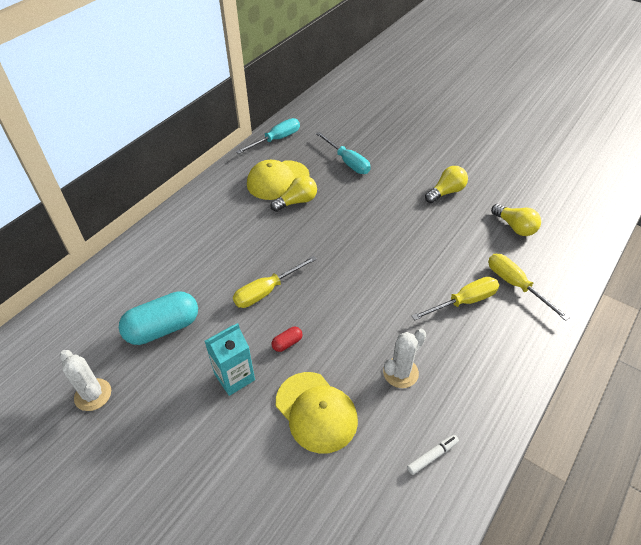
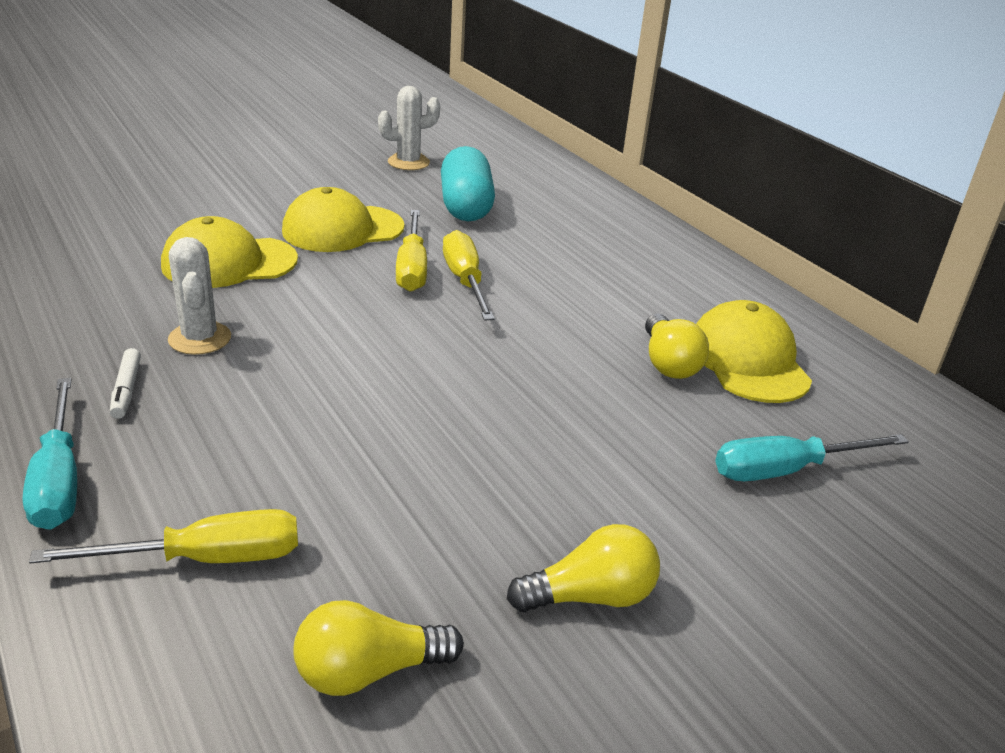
camera: 110 degrees right, 15 degrees down
(234, 377) = (342, 229): turquoise carton -> yellow cap
(276, 139) = (903, 396): turquoise screwdriver -> turquoise screwdriver (59, 479)
(287, 343) = (354, 272): red capsule -> none
(432, 456) = (58, 317): white marker -> white marker (127, 390)
(446, 192) = (590, 596): yellow light bulb -> yellow light bulb turned 90 degrees counterclockwise
(464, 301) = (246, 461): yellow screwdriver -> yellow screwdriver (412, 268)

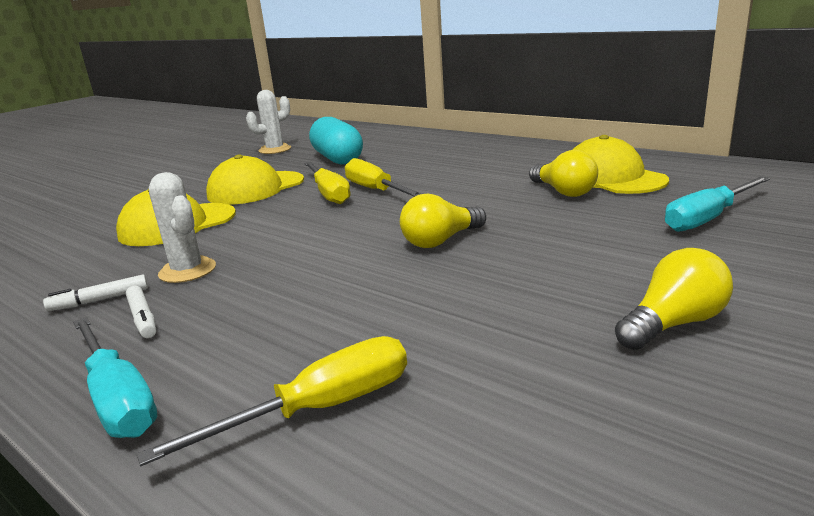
camera: 15 degrees left, 10 degrees down
(102, 350) = (99, 300): none -> white marker
(369, 671) = (558, 438): yellow light bulb -> yellow light bulb (441, 241)

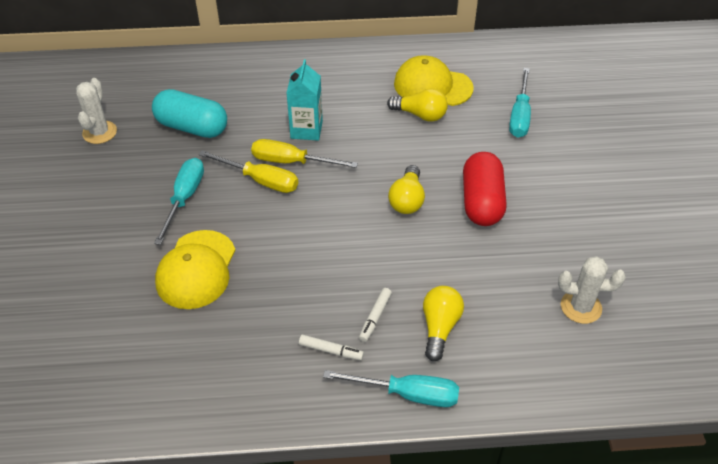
camera: 45 degrees left, 25 degrees up
(99, 300) = (277, 356): white marker -> white marker (375, 317)
(187, 270) = (290, 304): white cactus -> white cactus (581, 307)
(256, 188) = (184, 198): yellow cap -> turquoise screwdriver
(319, 409) = (498, 340): yellow screwdriver -> none
(425, 177) = (306, 130): none -> turquoise carton
(534, 269) = (482, 202): none -> red capsule
(673, 324) = (572, 213): yellow light bulb -> yellow light bulb (439, 327)

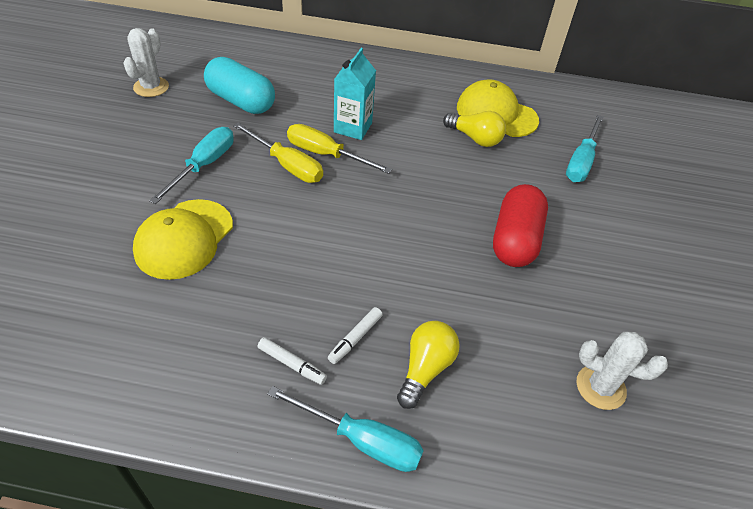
camera: 10 degrees right, 0 degrees up
(407, 200) = (433, 219): yellow light bulb -> none

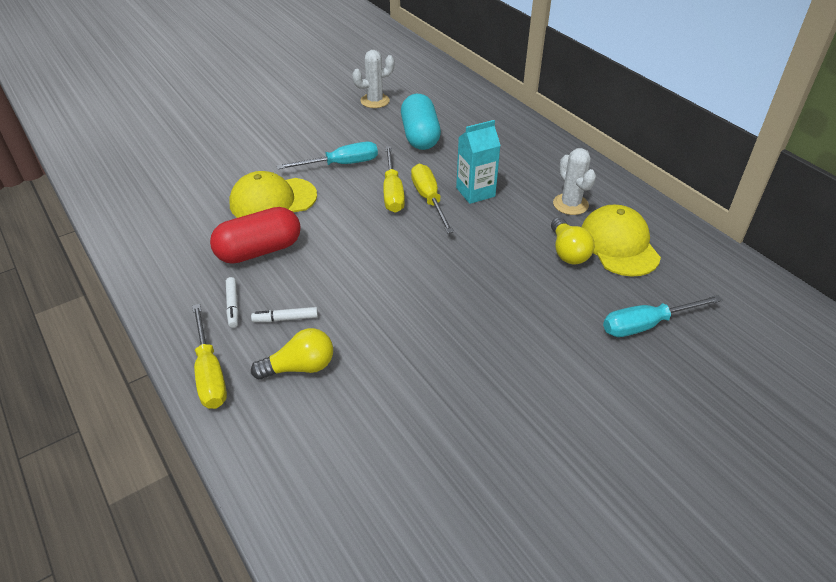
camera: 50 degrees right, 5 degrees down
(361, 440) = (210, 373): turquoise screwdriver -> yellow screwdriver
(515, 240) = (487, 340): red capsule -> red capsule (259, 251)
(600, 387) = (399, 476): white cactus -> white cactus (570, 204)

